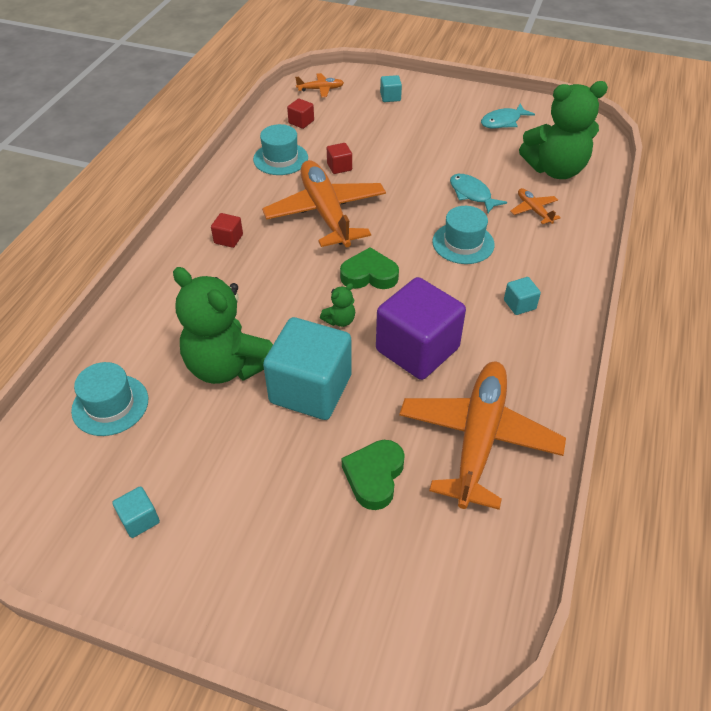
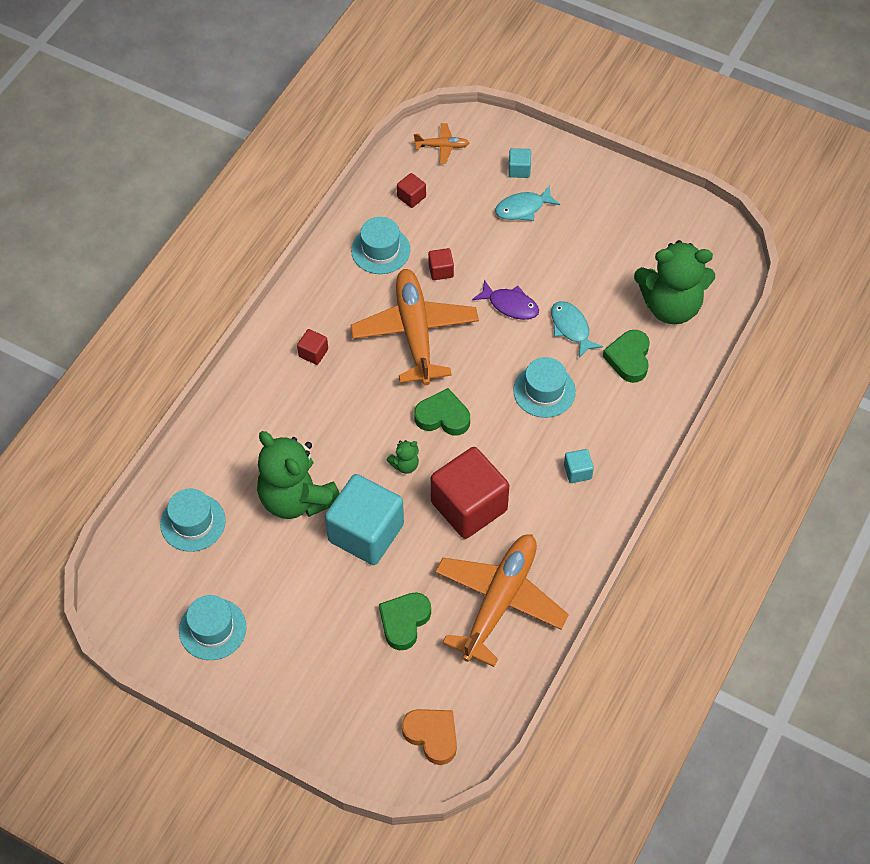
camera: 10 degrees right, 10 degrees up
(139, 519) = (212, 629): turquoise cube -> turquoise hat
(410, 184) = (510, 305): none -> purple fish
(417, 349) = (469, 506): purple cube -> red cube
(442, 611) = (432, 736): none -> orange heart
(503, 122) = (636, 226): turquoise fish -> turquoise fish (523, 208)
(533, 210) = (629, 358): orange plane -> green heart

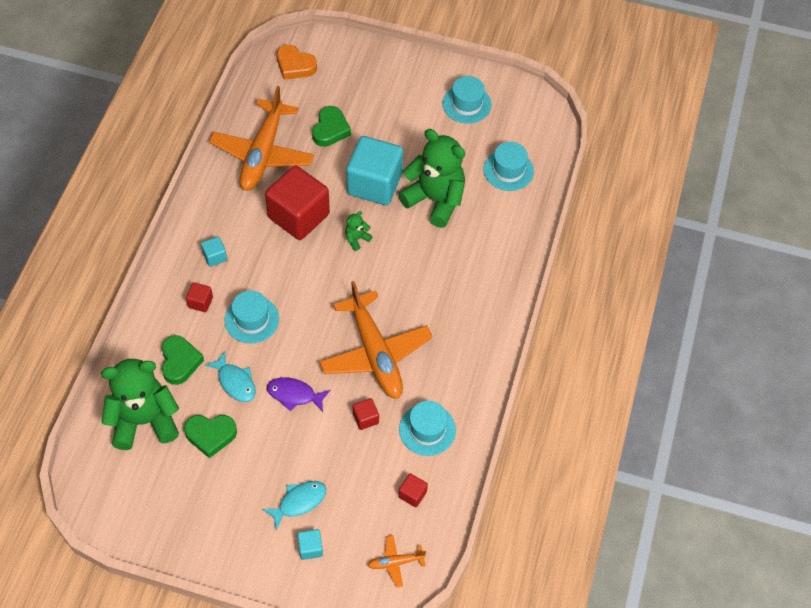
camera: 165 degrees right, 0 degrees up
(313, 353) = (459, 319): red cube -> red cube (200, 302)
(443, 416) = (334, 283): green heart -> green heart (210, 435)

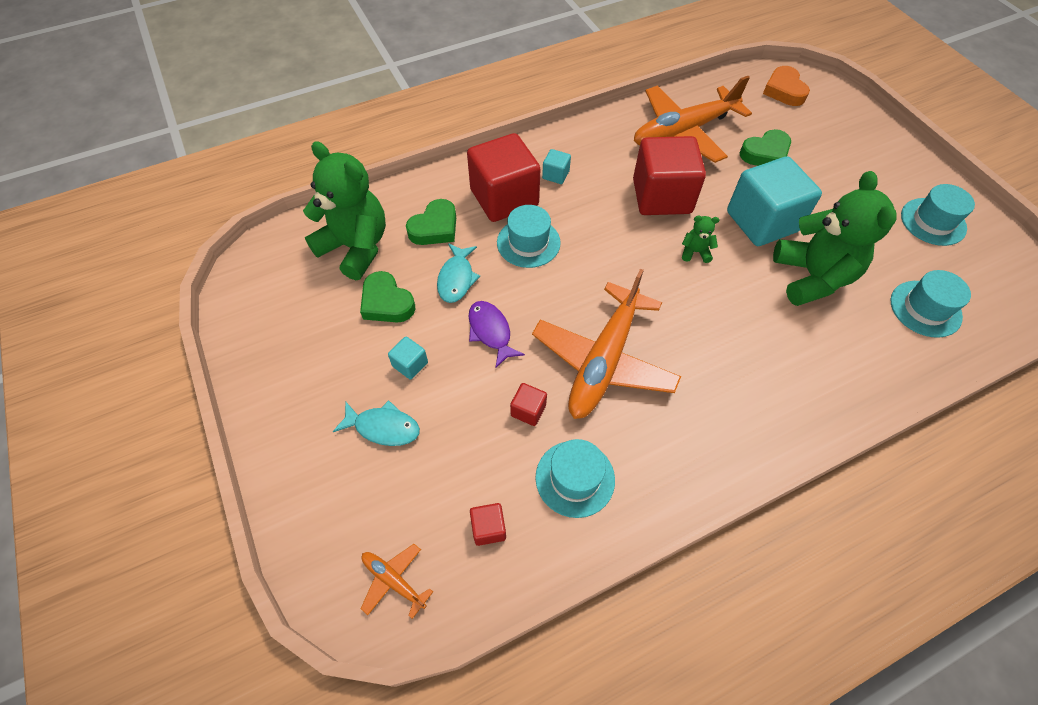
camera: 50 degrees right, 0 degrees up
(200, 302) = (504, 198): red cube -> red cube, size x2.38
(310, 548) = (341, 480): turquoise cube -> turquoise cube (410, 364)

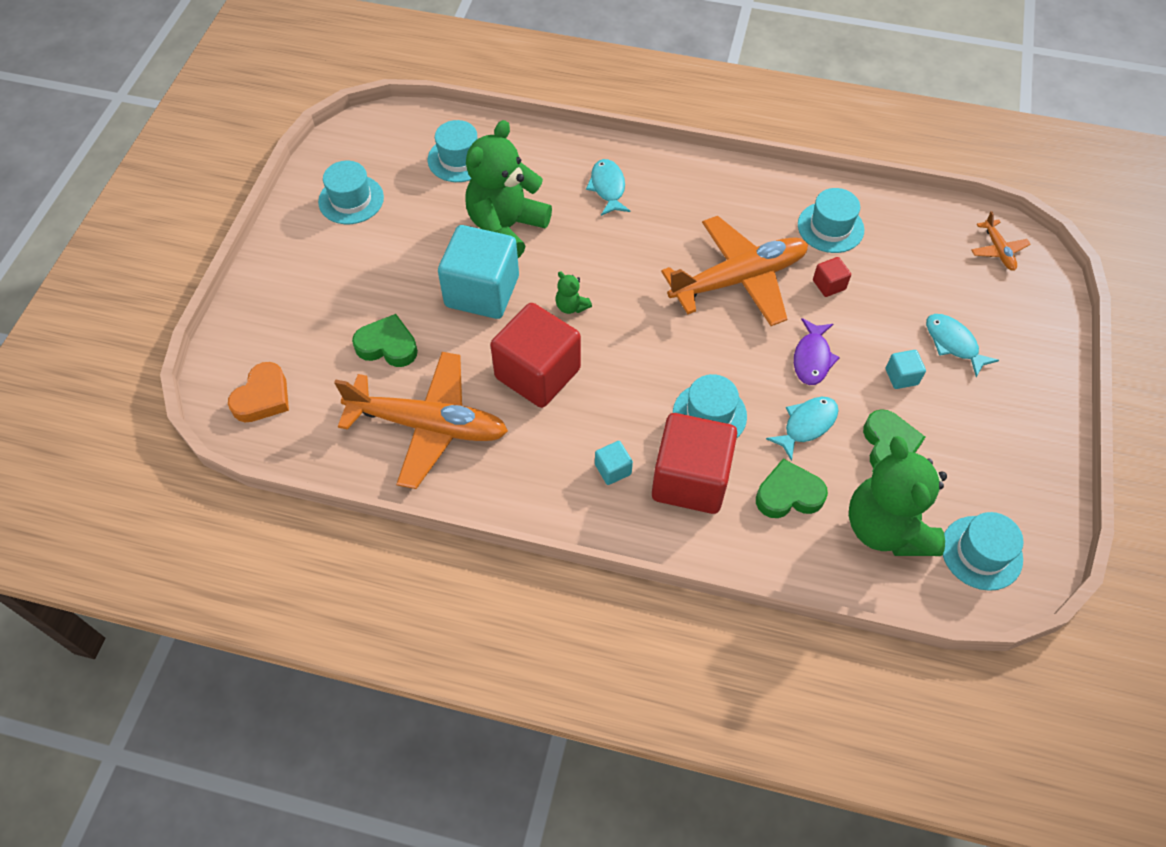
camera: 140 degrees left, 0 degrees up
(280, 271) = (981, 553): none -> turquoise hat
(488, 528) = (913, 238): red cube -> none
(792, 371) = (608, 187): none -> turquoise fish

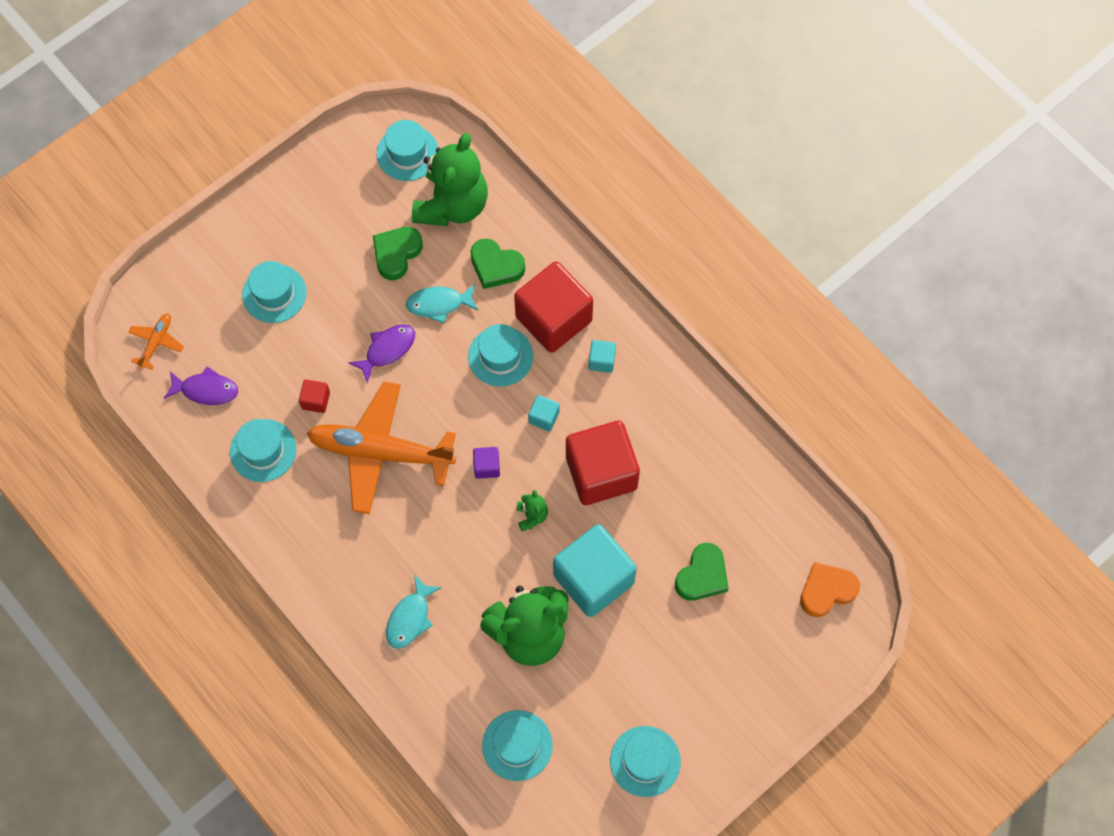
camera: 145 degrees left, 10 degrees up
(387, 346) = (702, 575): green heart -> green heart turned 105 degrees counterclockwise
(429, 425) = (712, 482): orange plane -> none
(641, 320) = (486, 466): none -> purple cube
(901, 376) = (337, 294): turquoise cube -> turquoise cube (544, 417)
(920, 241) = (206, 390): none -> purple fish
(953, 343) = (274, 293): turquoise fish -> turquoise hat

